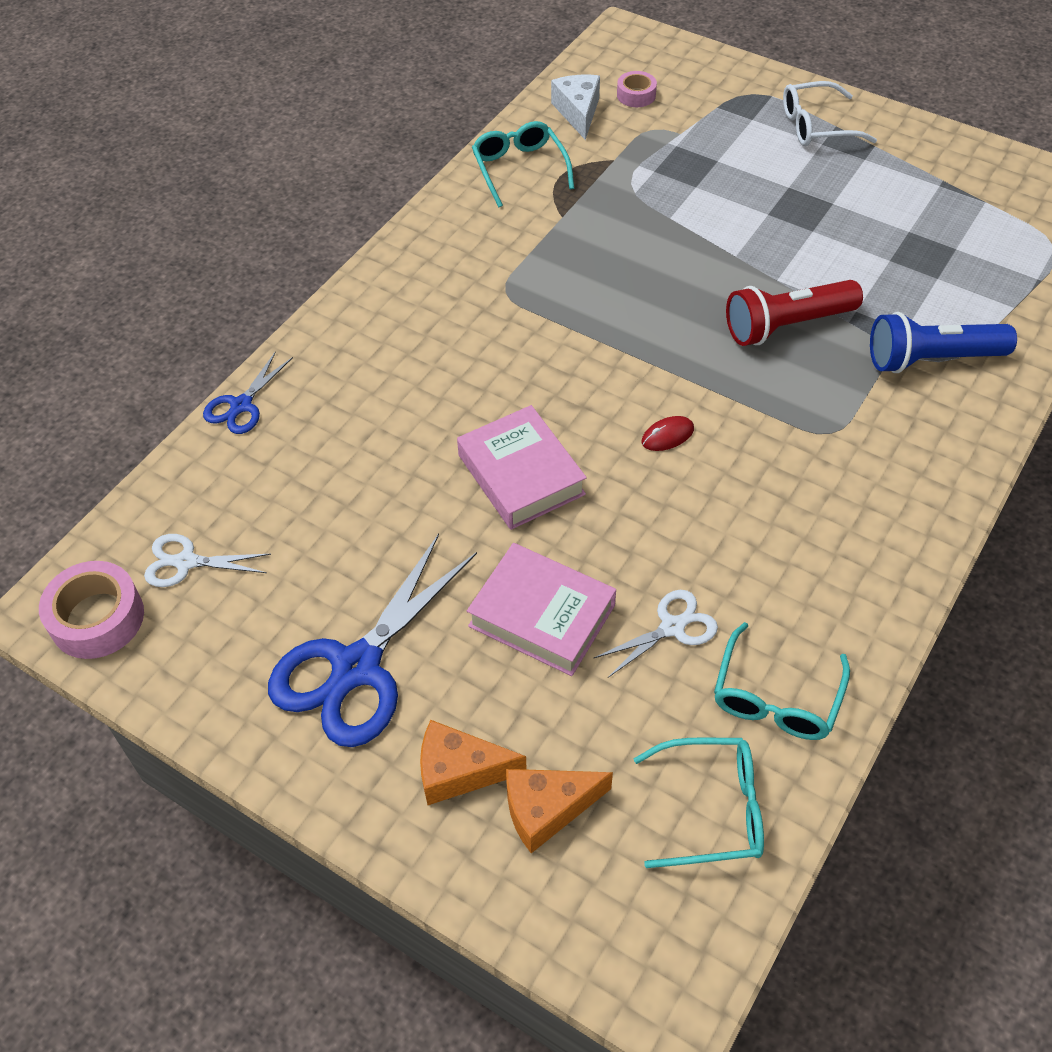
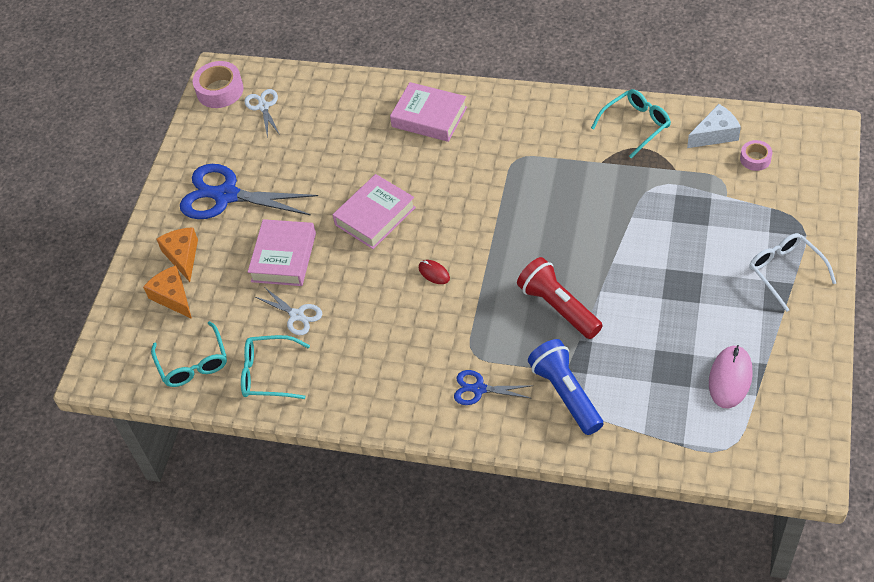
camera: 75 degrees right, 0 degrees up
(241, 405) = (372, 82): blue scissors -> blue scissors (479, 389)
(363, 359) = (429, 117): none -> pink book
(954, 214) = (730, 378): none -> pink mouse

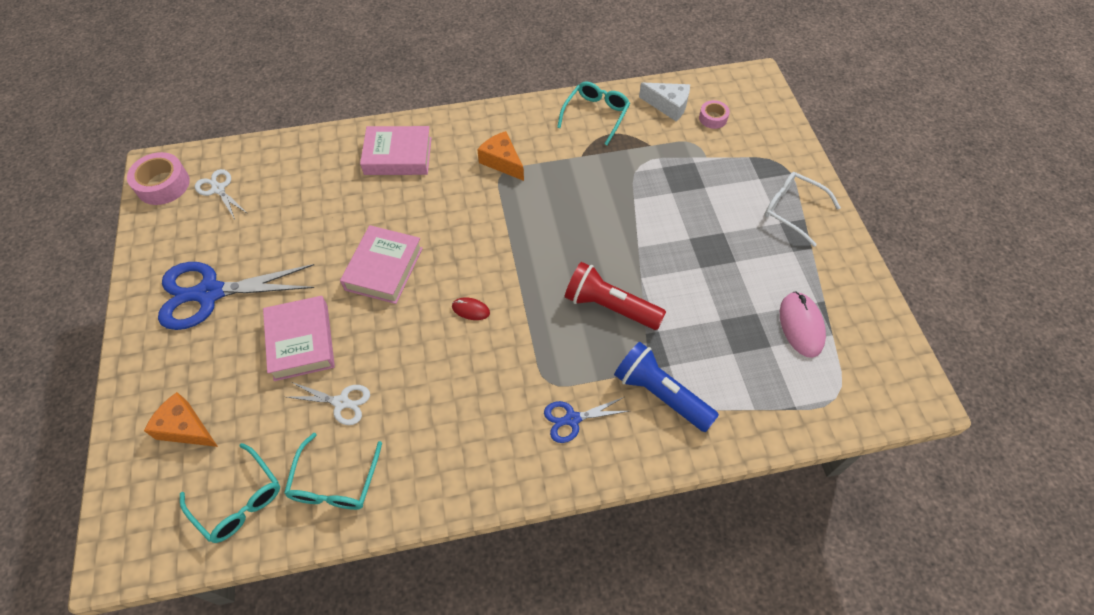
camera: 30 degrees left, 5 degrees up
(182, 256) = (181, 376): orange cheese -> orange cheese (502, 161)
(269, 373) = (335, 482): turquoise glasses -> turquoise glasses turned 60 degrees counterclockwise
(715, 134) = (668, 106): white cheese -> white cheese turned 75 degrees clockwise

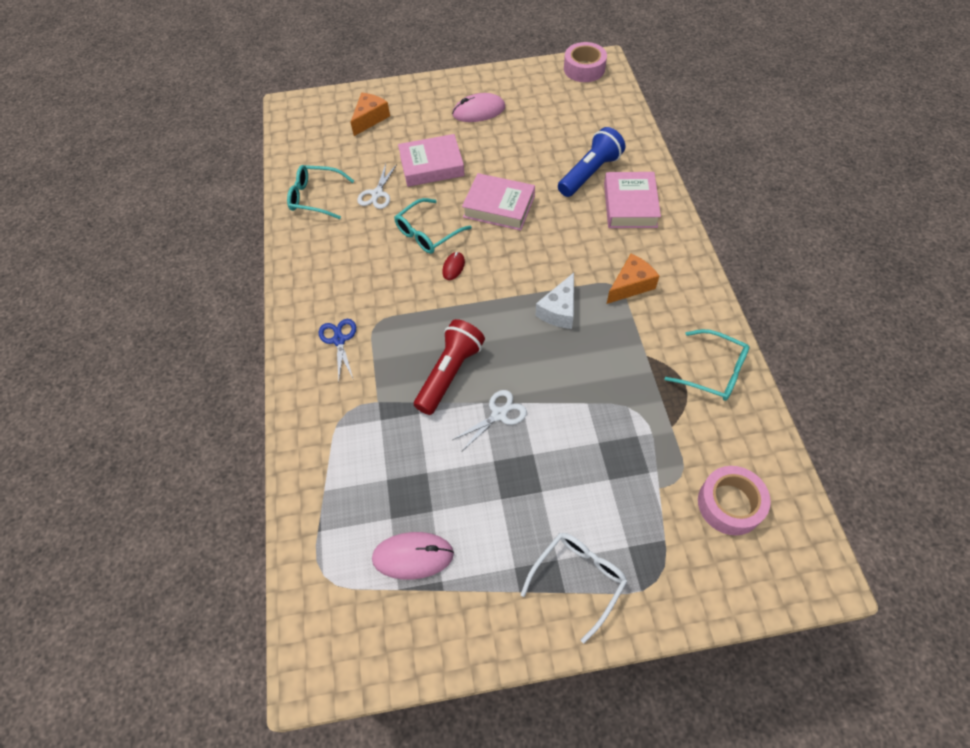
camera: 95 degrees right, 0 degrees up
(210, 293) = (479, 111): blue scissors -> pink mouse
(218, 189) = (581, 98): white scissors -> white scissors (499, 414)
(238, 500) = (313, 152): turquoise glasses -> turquoise glasses (428, 233)
(660, 394) = (352, 409): blue flashlight -> blue flashlight (590, 173)
(668, 106) = (743, 452): white cheese -> white cheese (559, 310)
(713, 118) = (730, 504): pink tape -> pink tape, size x1.70

